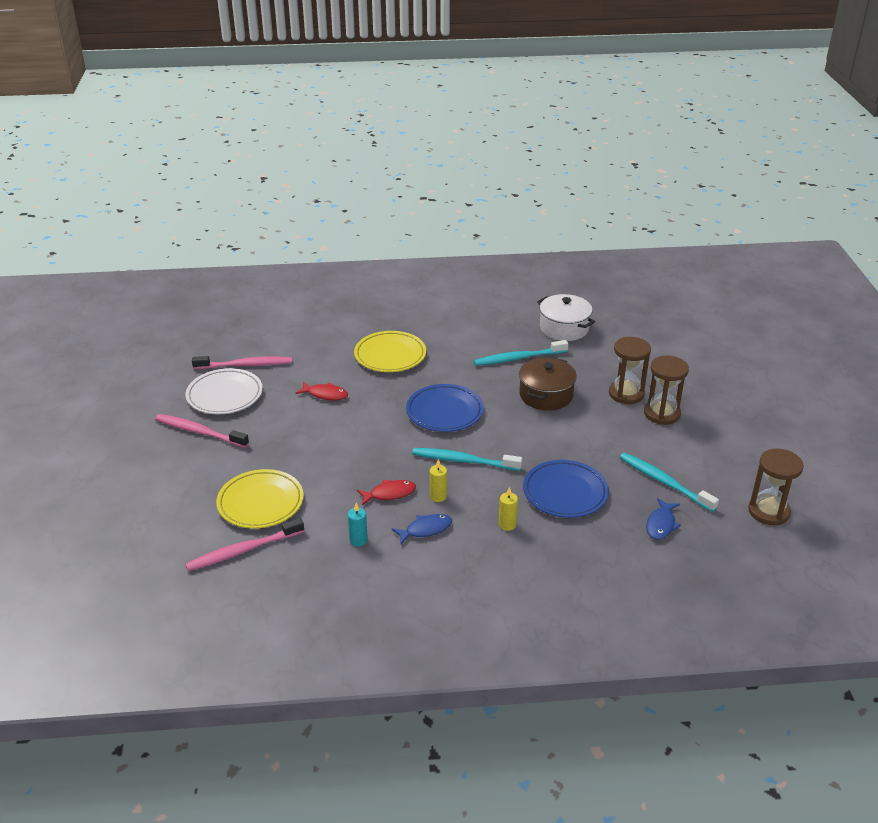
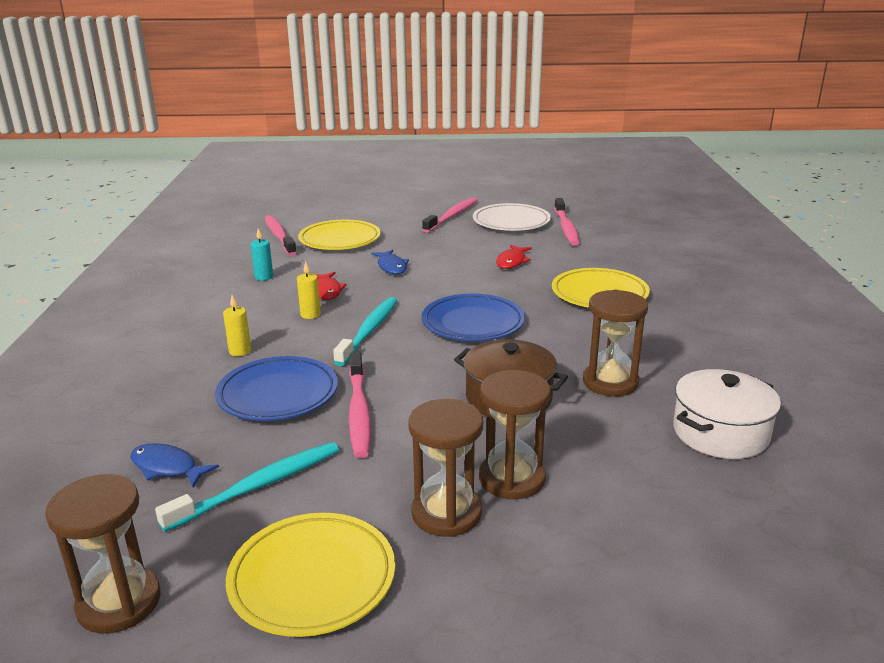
camera: 95 degrees right, 10 degrees down
(426, 529) = (260, 307): blue fish -> blue fish (391, 267)
(519, 358) = (610, 382): turquoise toothbrush -> brown hourglass
(576, 453) = (359, 411): none -> pink toothbrush
(725, 451) = (312, 578): none -> yellow plate

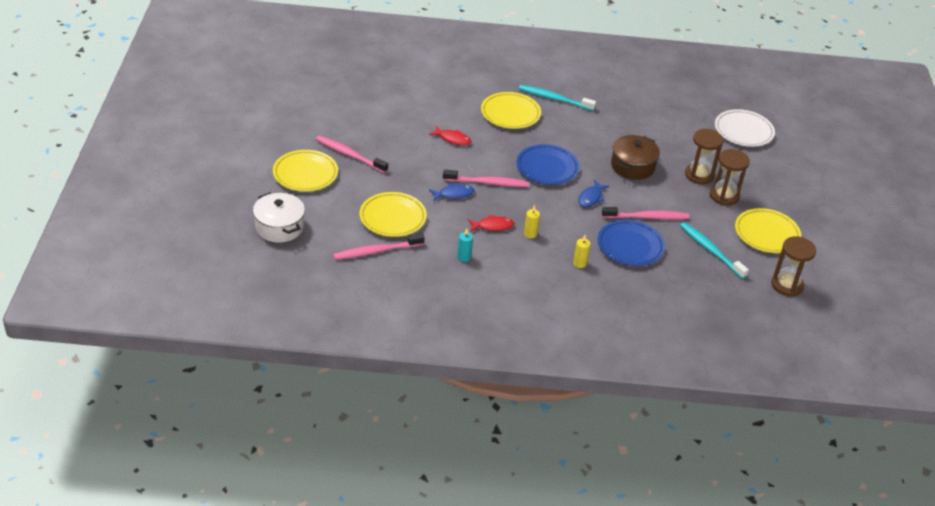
camera: 90 degrees left, 15 degrees up
(167, 467) = (699, 281): blue fish -> blue fish (591, 198)
(369, 331) = (555, 209): turquoise toothbrush -> turquoise toothbrush (554, 99)
(410, 201) = (305, 174): none -> yellow plate
(511, 222) = (372, 127): white plate -> white plate (743, 131)
(566, 227) = (390, 104): pink toothbrush -> pink toothbrush (487, 183)
(610, 382) = (617, 132): brown hourglass -> none
(720, 433) = (661, 111): white pot -> white pot (279, 227)

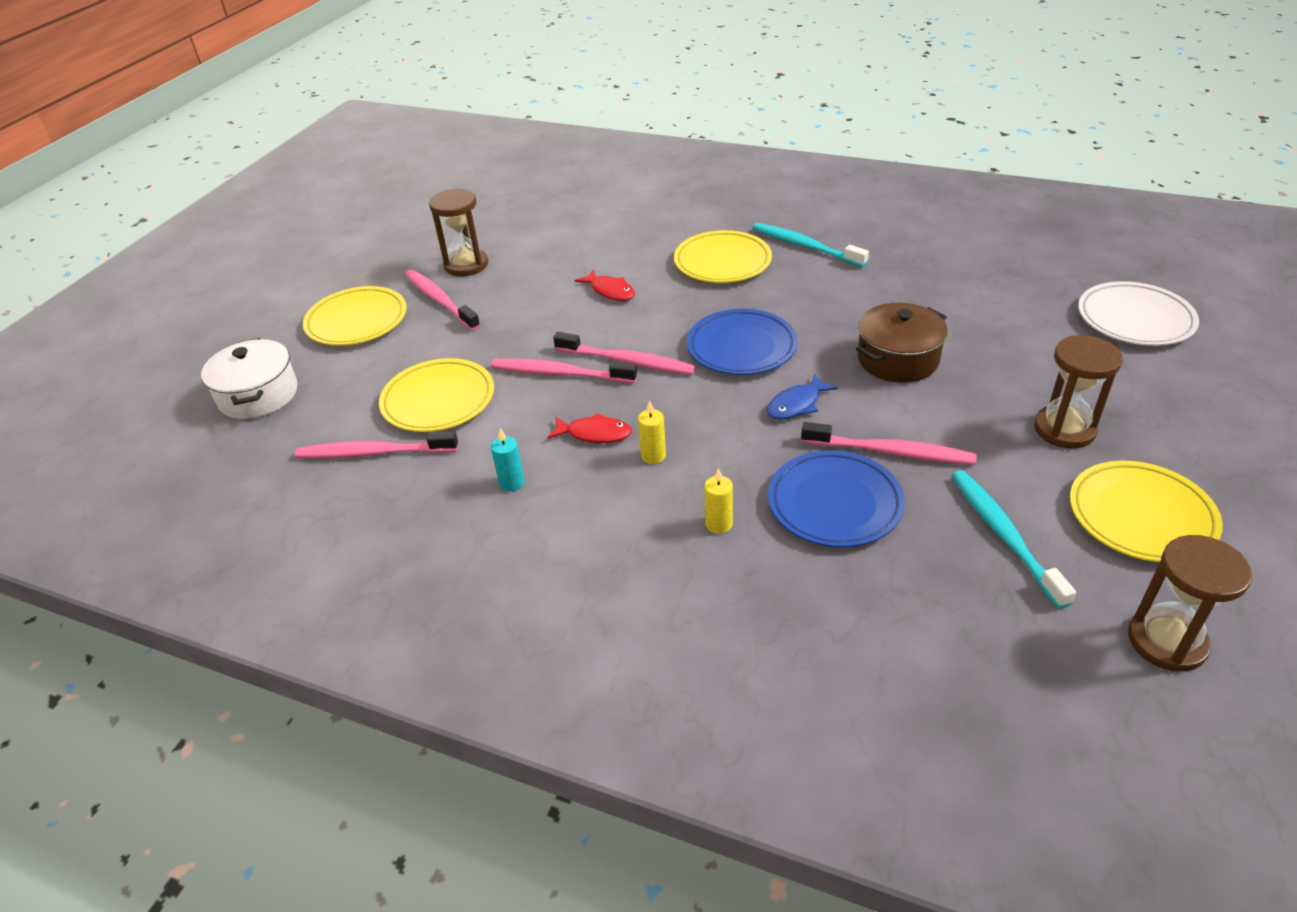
camera: 25 degrees right, 0 degrees up
(454, 194) = (560, 373): blue fish -> pink toothbrush
(699, 175) = (1023, 386): brown hourglass -> brown hourglass (466, 265)

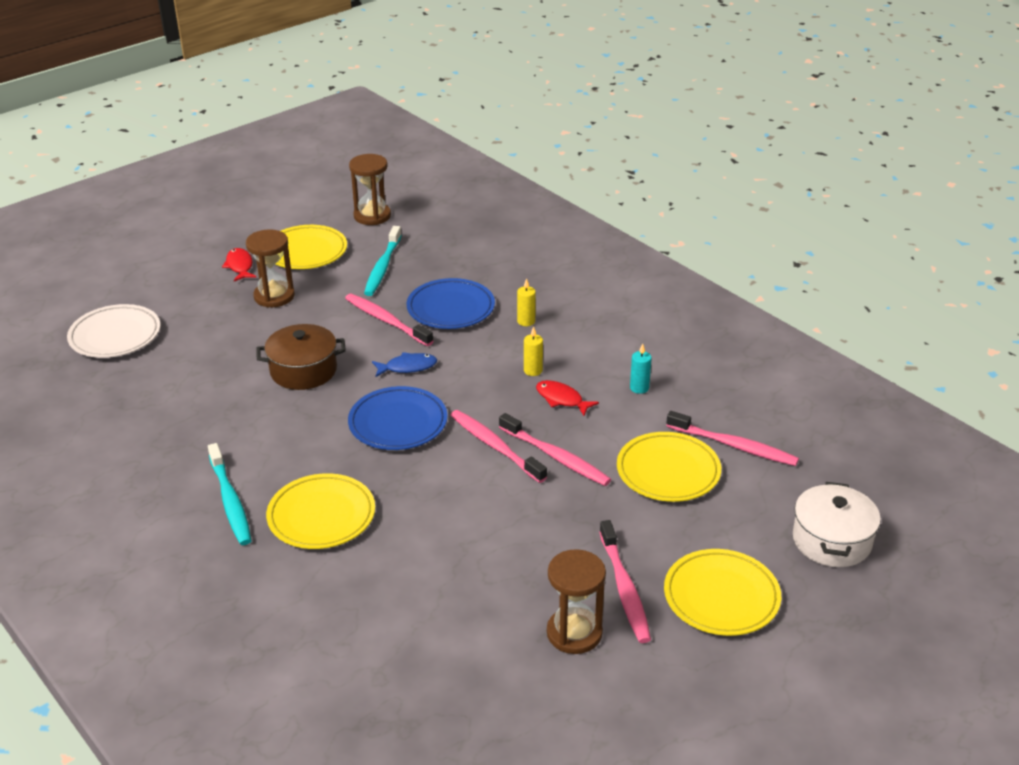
camera: 155 degrees left, 5 degrees down
(610, 291) = (452, 526): red fish -> red fish (240, 266)

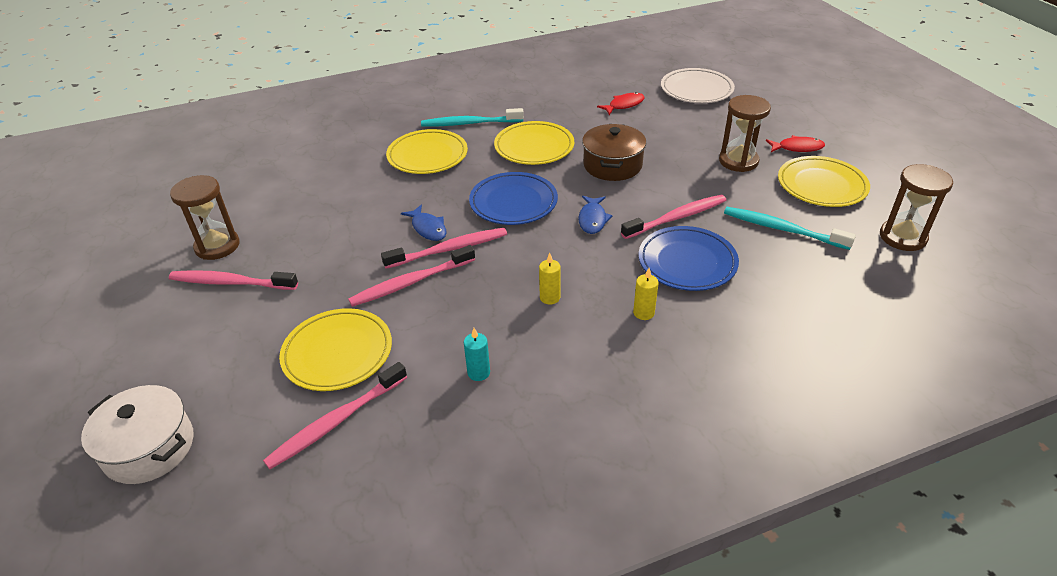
camera: 110 degrees right, 5 degrees up
(467, 471) = (428, 228): none -> blue fish
(561, 399) = (492, 307): red fish -> red fish (624, 105)
(721, 597) = (169, 337): yellow plate -> yellow plate (534, 147)

